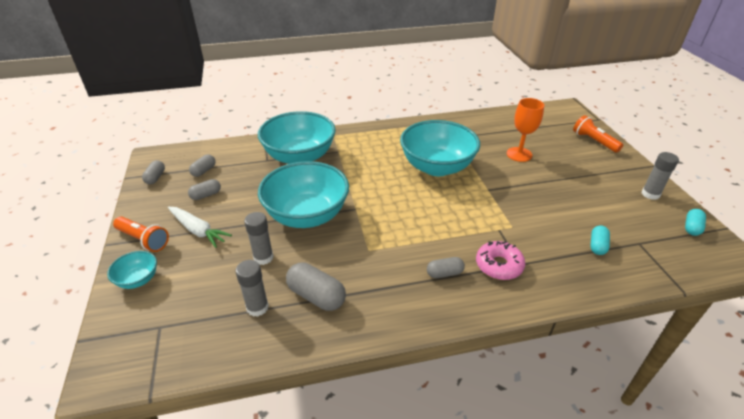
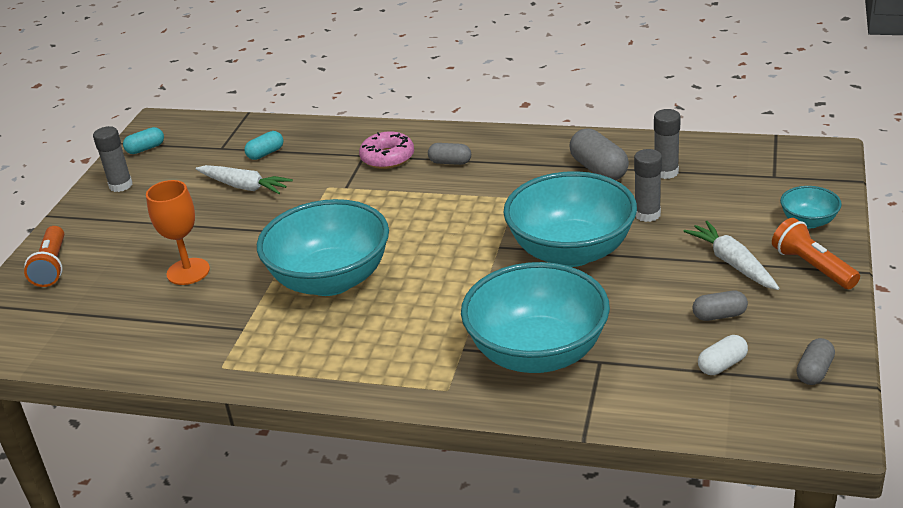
camera: 150 degrees left, 5 degrees down
(204, 171) = (722, 365): grey capsule -> white capsule
(569, 213) = (244, 186): none -> white carrot

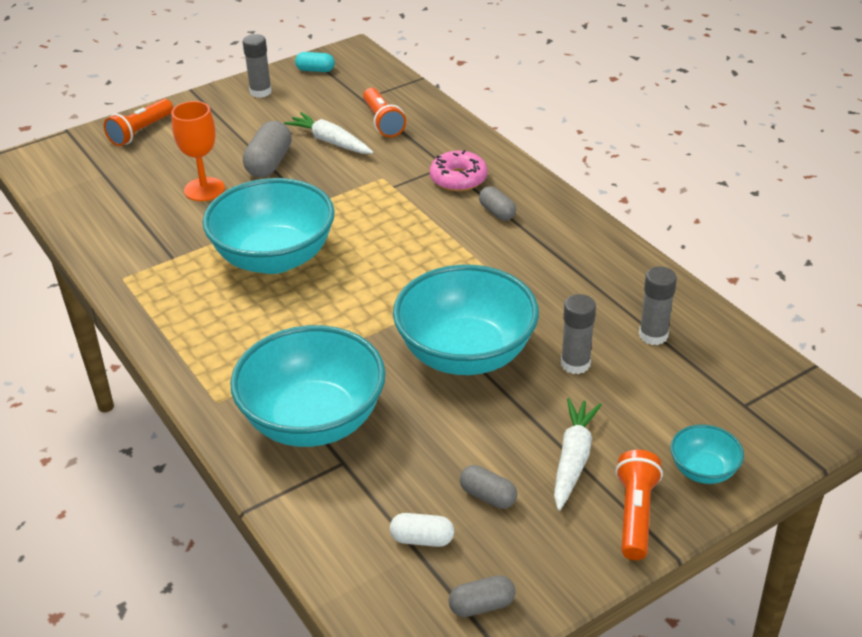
camera: 40 degrees right, 5 degrees up
(244, 186) = (330, 142): white carrot -> white carrot turned 150 degrees clockwise
(265, 153) = (383, 122): turquoise capsule -> orange flashlight
(598, 169) = (601, 295): grey capsule -> grey capsule (269, 163)

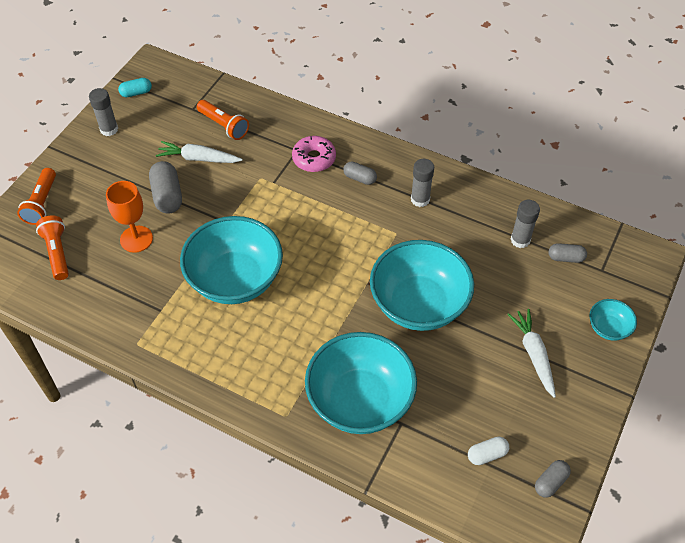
camera: 30 degrees left, 15 degrees up
(488, 496) = (503, 405): grey capsule -> grey capsule (565, 258)
(575, 364) = (489, 282): grey glue stick -> grey glue stick (420, 199)
(635, 514) = (591, 377): orange flashlight -> orange flashlight (57, 253)

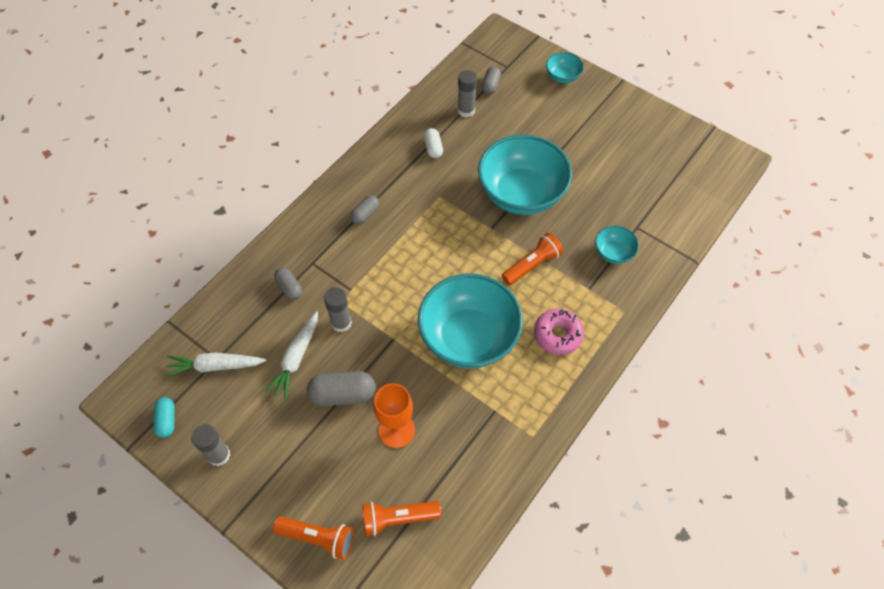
camera: 80 degrees left, 5 degrees up
(224, 126) = (254, 328): orange flashlight -> orange flashlight (532, 265)
(314, 158) = (328, 249): pink donut -> pink donut (557, 335)
(360, 400) = (613, 253): turquoise bowl -> turquoise bowl, size x0.45
(420, 199) = (404, 171): grey glue stick -> grey glue stick (341, 323)
(487, 454) = (668, 176): white capsule -> white capsule (433, 148)
(533, 355) = (581, 127): white carrot -> white carrot (216, 366)
(550, 482) = (692, 142): grey capsule -> grey capsule (289, 288)

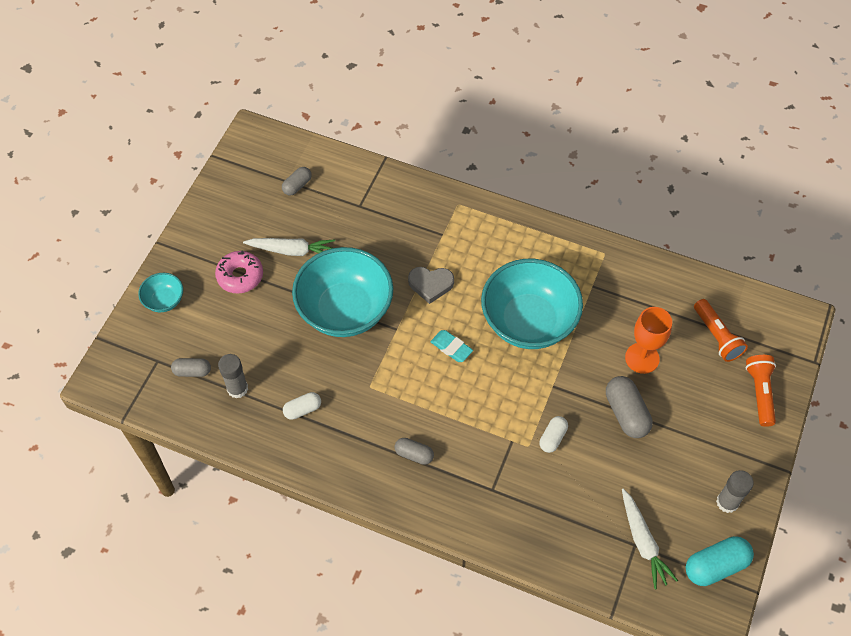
camera: 105 degrees left, 0 degrees up
(167, 420) = (715, 566): turquoise capsule -> turquoise capsule, size x1.66
(289, 288) = (530, 502): grey capsule -> grey capsule (297, 186)
(296, 358) = (605, 467): white carrot -> white carrot (291, 250)
(341, 323) = (552, 438): grey glue stick -> white capsule
(459, 266) = (451, 348): none -> turquoise eraser
(532, 265) = (430, 285): orange flashlight -> grey heart
(557, 335) = (500, 251): pink donut -> pink donut (240, 276)
(613, 253) = (396, 220): turquoise bowl -> none

